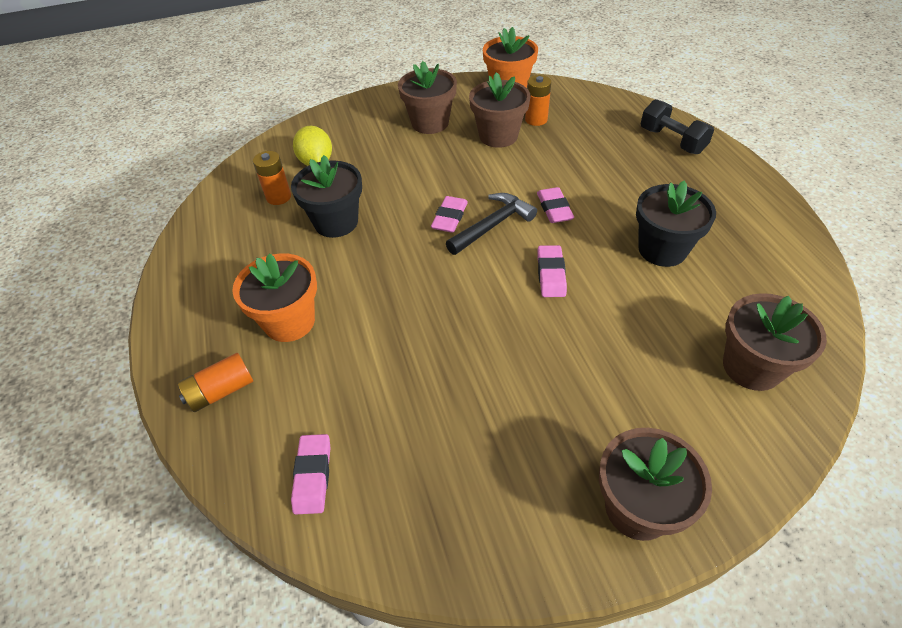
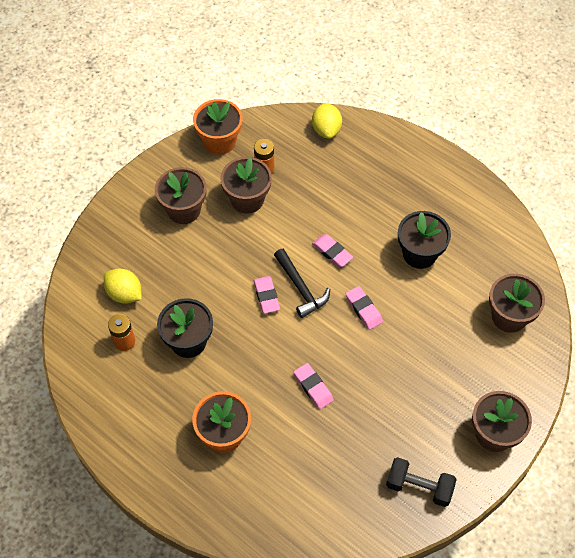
camera: 35 degrees left, 10 degrees up
(221, 391) = (223, 503): orange battery -> none
(313, 476) = (321, 517): pink eraser -> pink eraser (313, 387)
(493, 225) = (300, 288): black hammer -> black hammer turned 135 degrees clockwise
(626, 112) = (326, 130): none -> yellow lemon
(672, 141) = (374, 147): black dumbbell -> black dumbbell (419, 487)

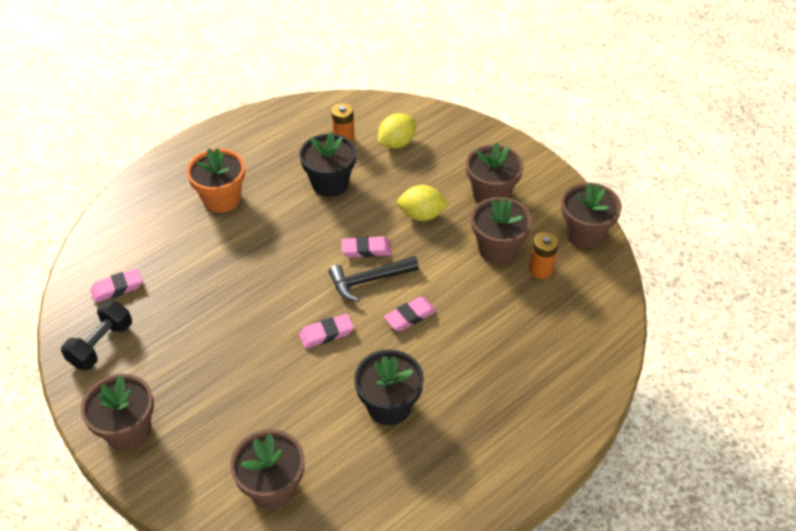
camera: 100 degrees right, 10 degrees down
(219, 141) = (584, 234): orange flower pot -> brown flower pot
(313, 387) = (246, 273): pink eraser -> pink eraser (117, 288)
(326, 130) = (596, 340): yellow lemon -> yellow lemon (422, 215)

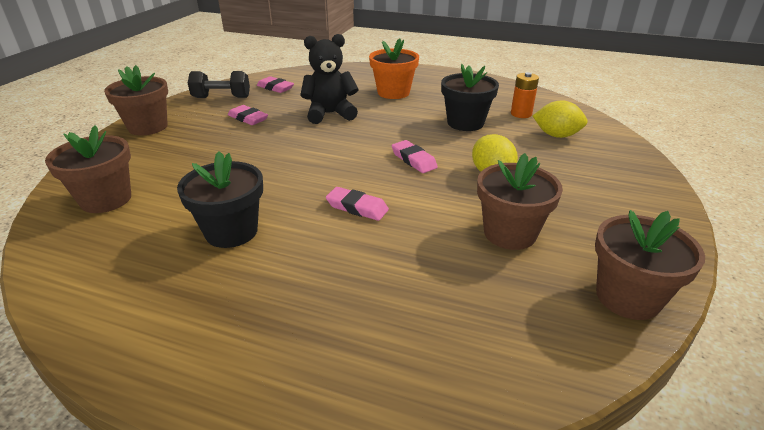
camera: 60 degrees right, 15 degrees down
(229, 268) = (330, 114): none -> black teddy bear
(326, 333) = (297, 171): pink eraser -> pink eraser (248, 118)
(369, 280) = (379, 172): black hammer -> none
(491, 194) = (578, 204): brown flower pot -> none
(541, 270) = (520, 277): orange battery -> none

